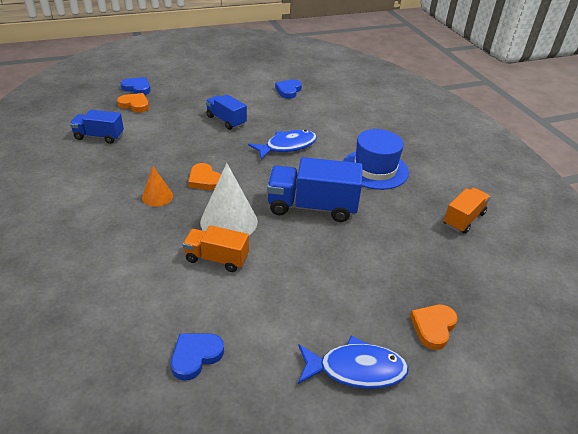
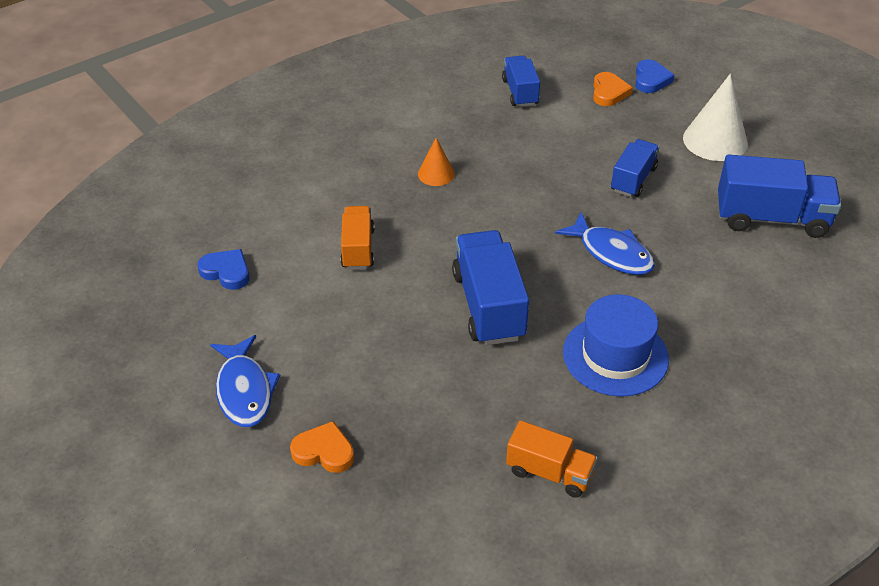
camera: 75 degrees right, 5 degrees up
(205, 180) = (488, 200): orange heart -> none
(229, 221) = (422, 241): white cone -> white cone (715, 140)
(288, 91) = (771, 218): blue heart -> blue truck

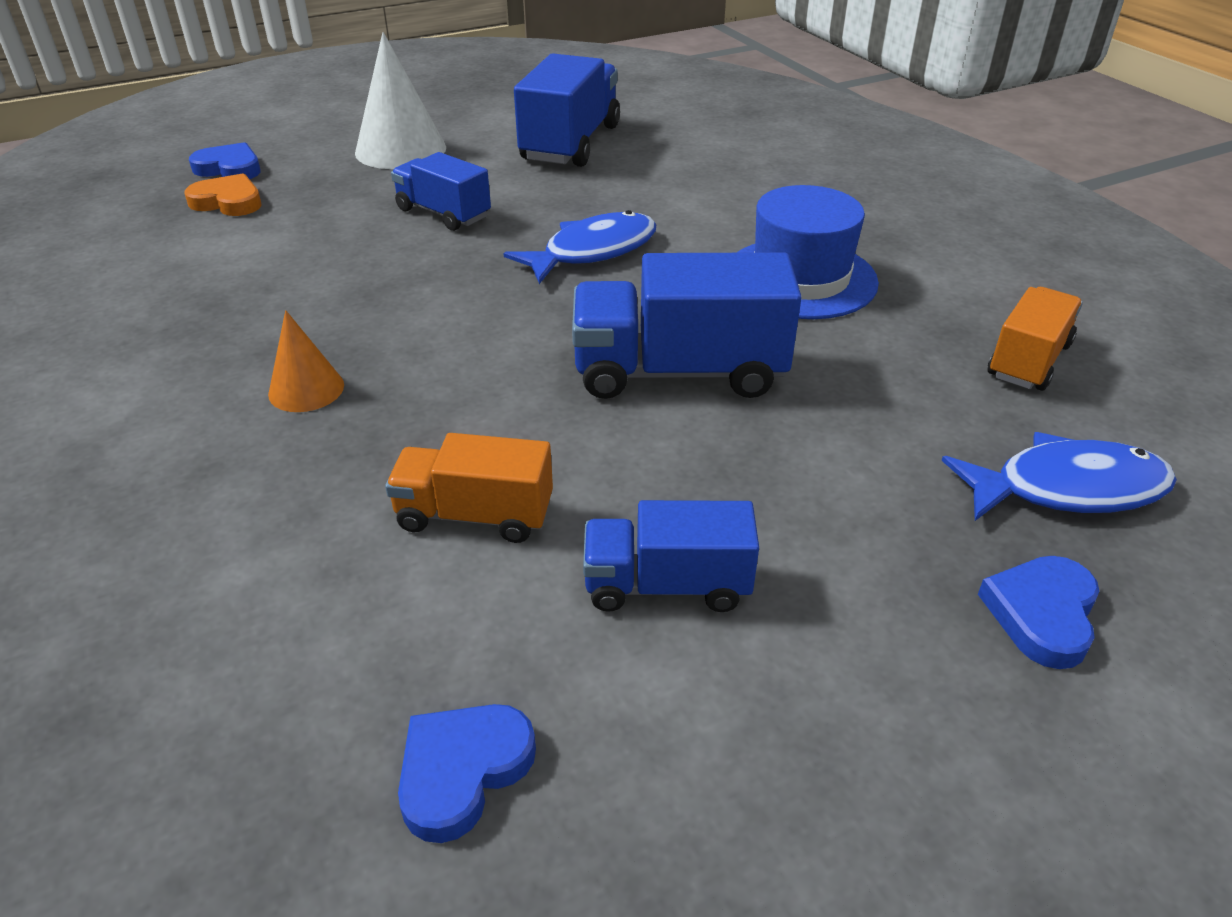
camera: 80 degrees left, 5 degrees down
(244, 390) = (886, 747): blue fish -> blue fish (1067, 488)
(324, 451) = (1042, 614): orange heart -> blue heart
(520, 92) = (150, 274): blue truck -> blue truck (667, 585)

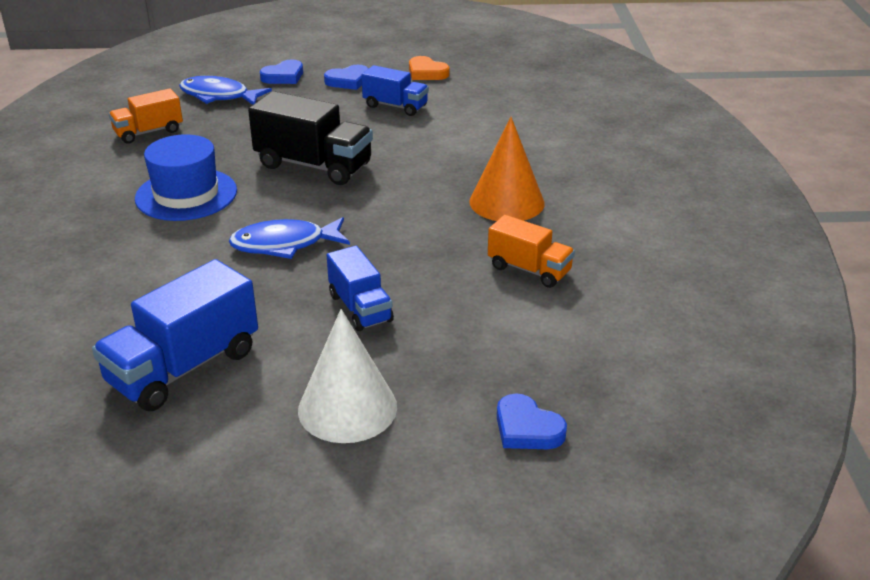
camera: 155 degrees left, 5 degrees down
(228, 202) = (533, 375): orange heart -> orange heart (426, 72)
(306, 389) = (506, 202): orange cone -> orange cone, size x1.79
(462, 771) = (489, 88): blue heart -> blue heart (348, 81)
(475, 515) = (451, 138): orange truck -> orange truck (529, 269)
(679, 372) = (313, 166): blue truck -> black truck

